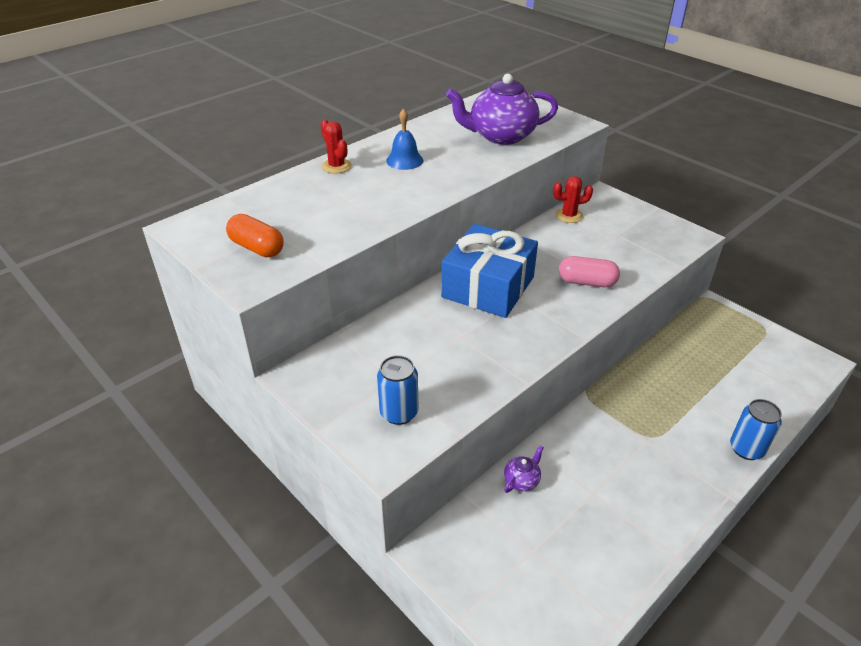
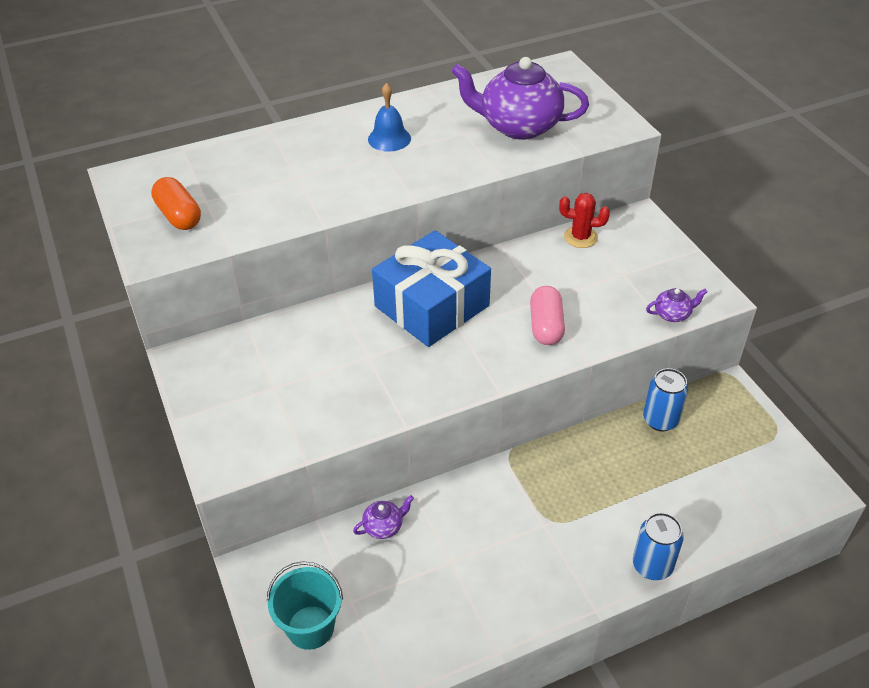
camera: 20 degrees right, 5 degrees up
(336, 166) = (312, 132): red cactus -> none
(399, 413) = (259, 423): blue can -> blue can (660, 420)
(509, 587) = (310, 627): none -> turquoise bucket
(587, 282) = (546, 326): pink capsule -> pink capsule turned 60 degrees clockwise
(672, 254) = (672, 314): none -> purple teapot

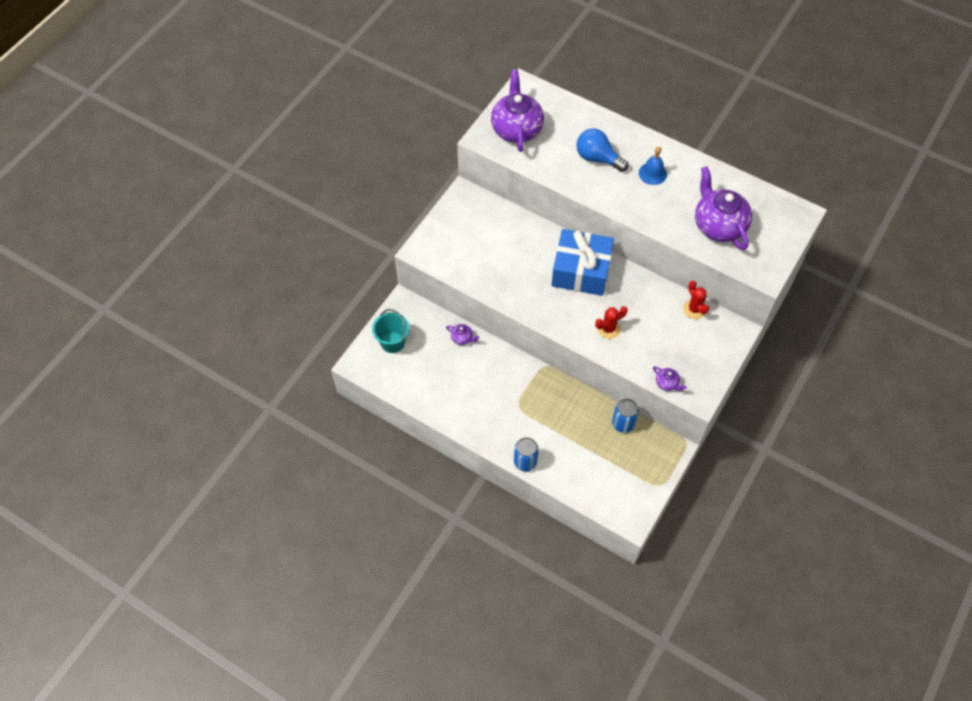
camera: 55 degrees right, 15 degrees up
(179, 216) = (516, 129): orange capsule -> purple teapot
(314, 170) = (597, 158): none -> blue light bulb
(546, 326) = (608, 329): pink capsule -> red cactus

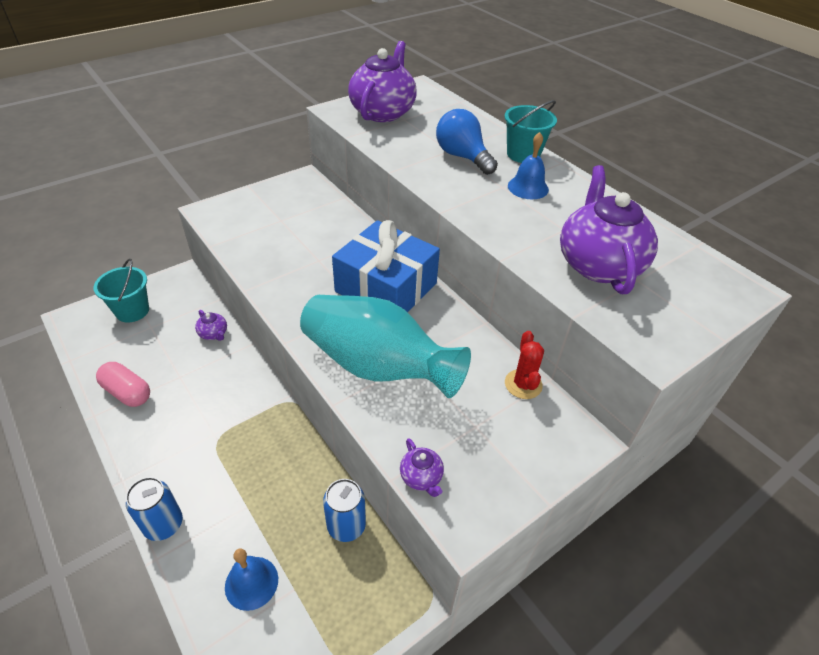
camera: 20 degrees right, 15 degrees down
(440, 399) = (127, 392): none -> pink capsule
(592, 470) = (251, 582): none -> blue bell
(608, 329) = (377, 366): red cactus -> turquoise vase
(635, 140) = (523, 154): none -> turquoise bucket

